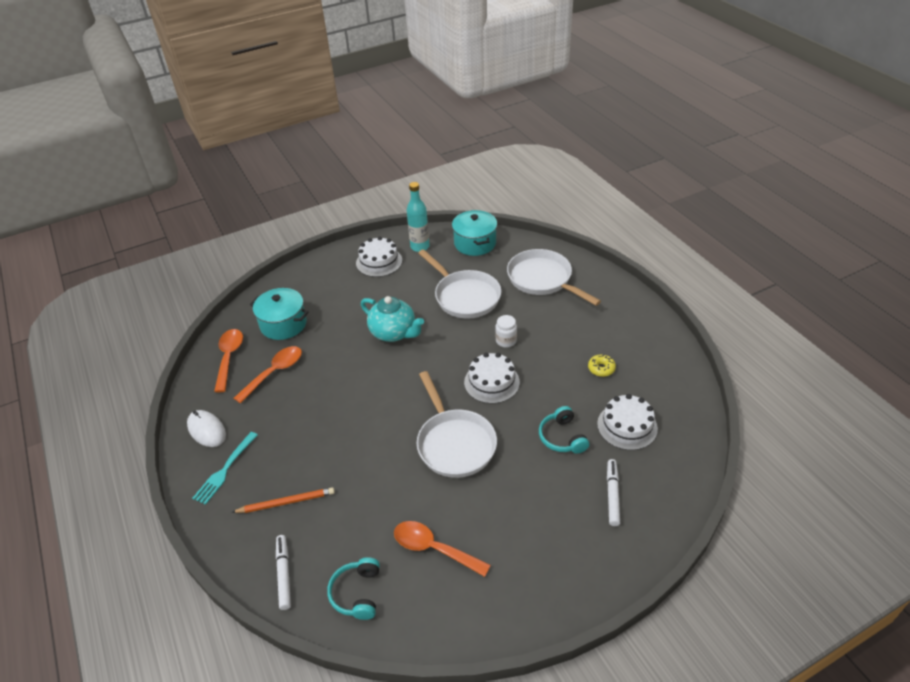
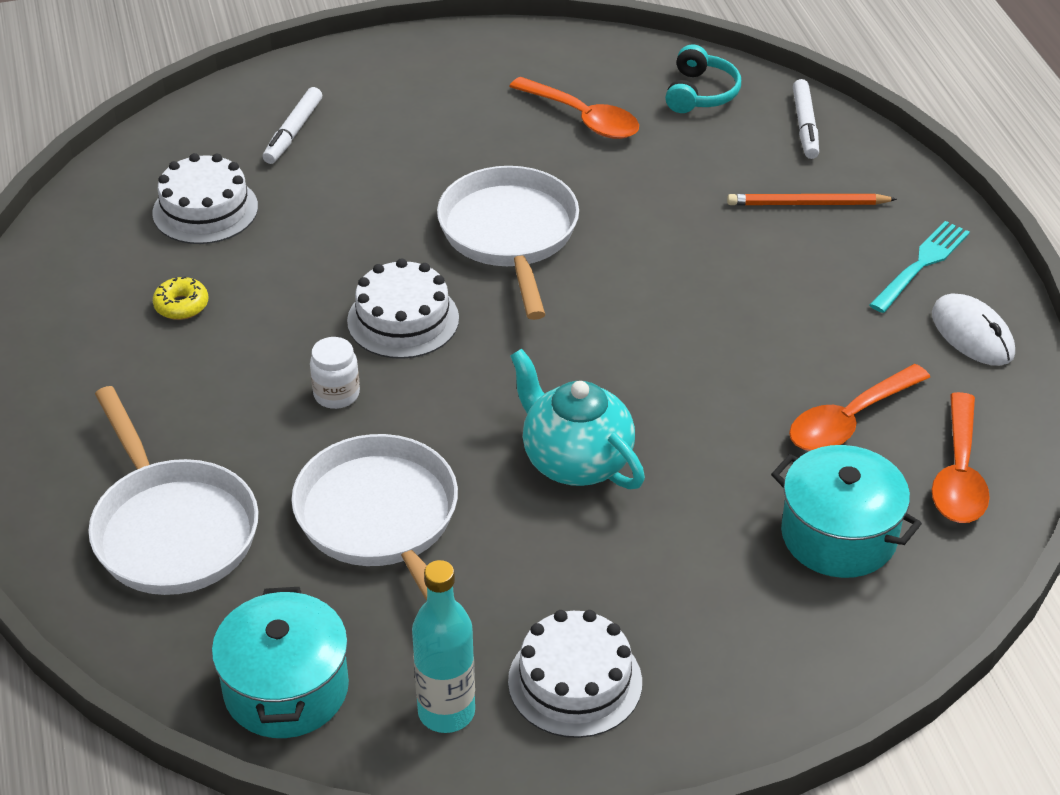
camera: 170 degrees left, 0 degrees up
(562, 437) = (324, 213): turquoise headphones -> none

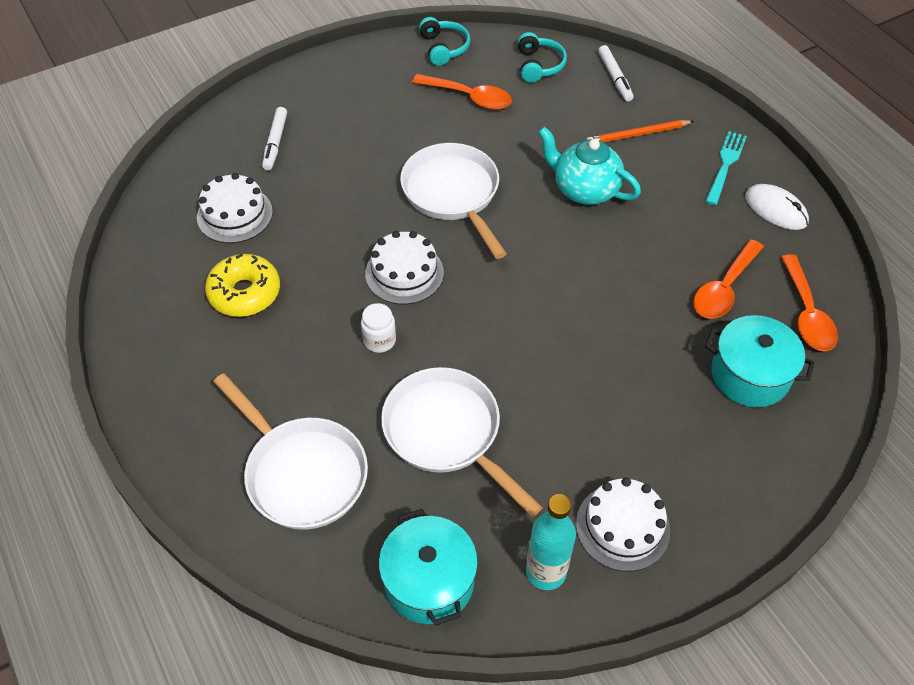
camera: 15 degrees left, 10 degrees up
(181, 305) = (245, 293): yellow donut -> yellow donut, size x1.85
(573, 51) = (444, 48): none -> turquoise headphones
(575, 460) = (560, 357): turquoise teapot -> turquoise teapot (584, 190)

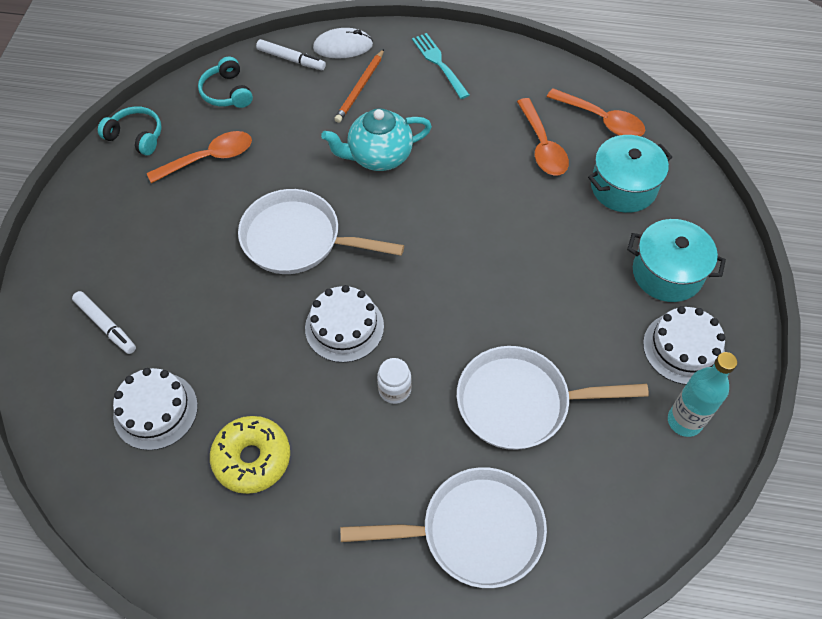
camera: 50 degrees left, 5 degrees up
(429, 581) = (638, 504): turquoise pot -> turquoise pot (667, 273)
(539, 65) = (227, 92): turquoise headphones -> turquoise headphones turned 150 degrees counterclockwise
(775, 209) = (503, 68): white mouse -> white mouse (343, 46)

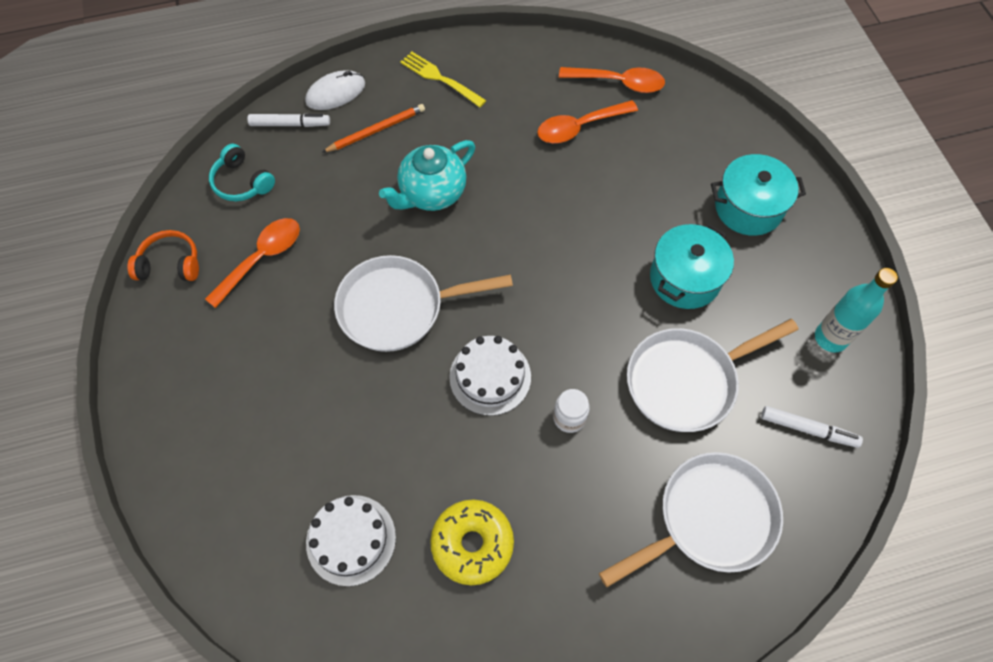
camera: 25 degrees left, 5 degrees up
(106, 325) = (250, 475): white marker -> white marker (808, 429)
(136, 136) = (170, 264): turquoise headphones -> orange headphones
(360, 88) = (376, 130): orange pencil -> orange pencil turned 120 degrees counterclockwise
(439, 63) = (440, 78): turquoise fork -> yellow fork
(542, 146) = (579, 127): orange spoon -> orange spoon turned 105 degrees clockwise
(623, 187) = (670, 141): turquoise pot -> turquoise pot (685, 278)
(683, 348) = (796, 272): white cake -> none

